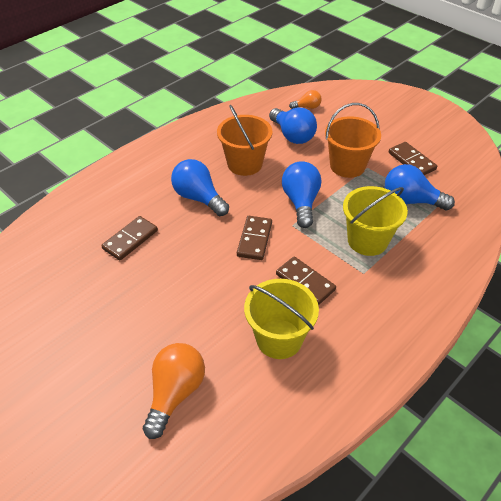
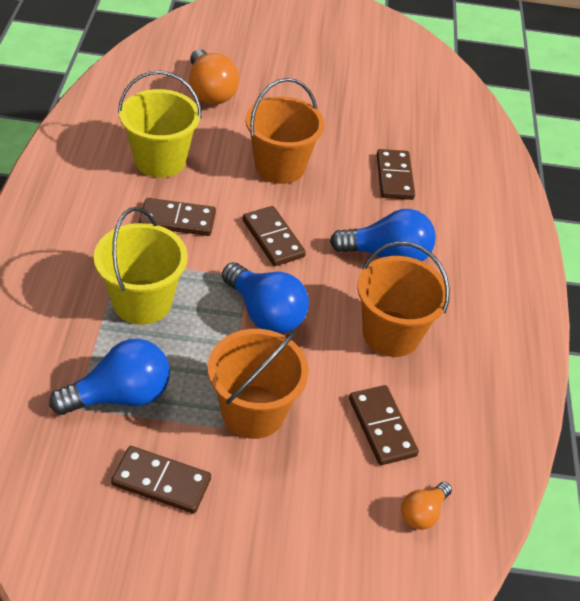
camera: 135 degrees right, 0 degrees up
(196, 287) = (280, 167): none -> orange bucket
(292, 135) = (382, 427): blue light bulb -> brown domino

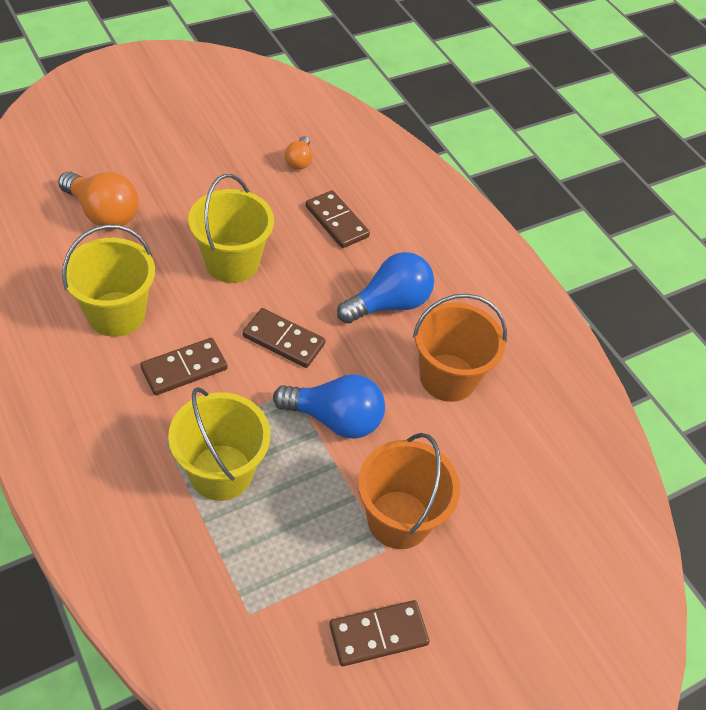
camera: 35 degrees left, 5 degrees up
(120, 396) = (278, 577): blue light bulb -> none
(280, 167) = (232, 262): orange bucket -> yellow bucket
(382, 427) = (505, 468): brown domino -> none
(422, 513) = (588, 524): orange light bulb -> orange light bulb (299, 161)

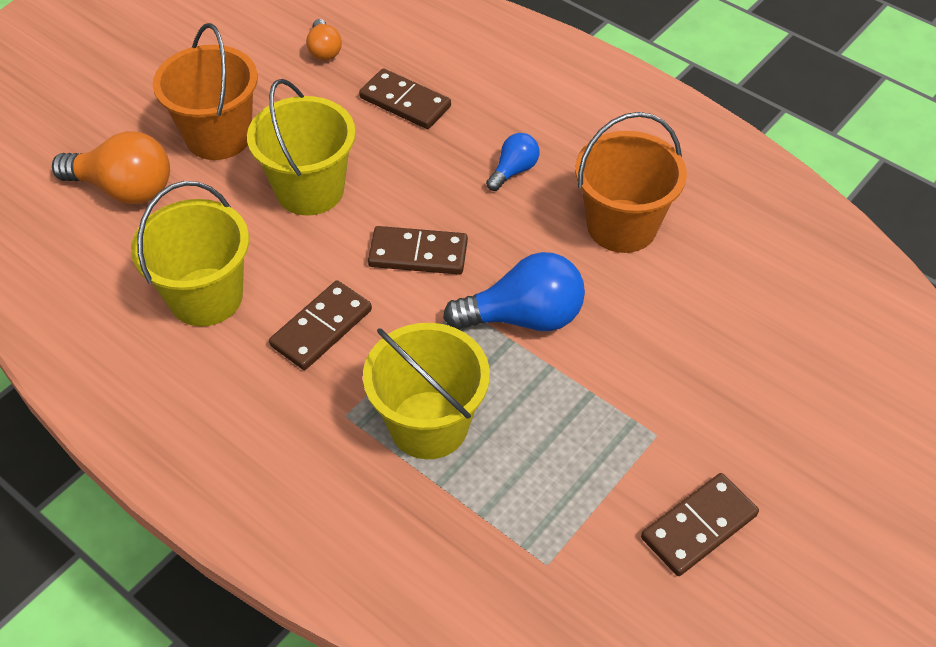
camera: 15 degrees left, 0 degrees up
(389, 304) = (513, 171): blue light bulb -> blue light bulb, size x0.54
(398, 519) = (653, 397): orange bucket -> orange bucket (218, 136)

